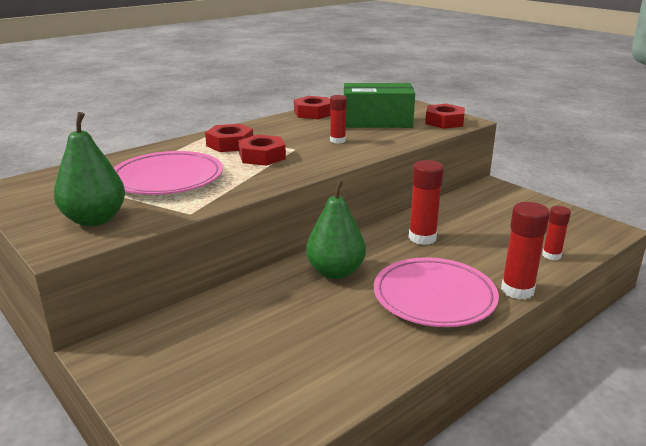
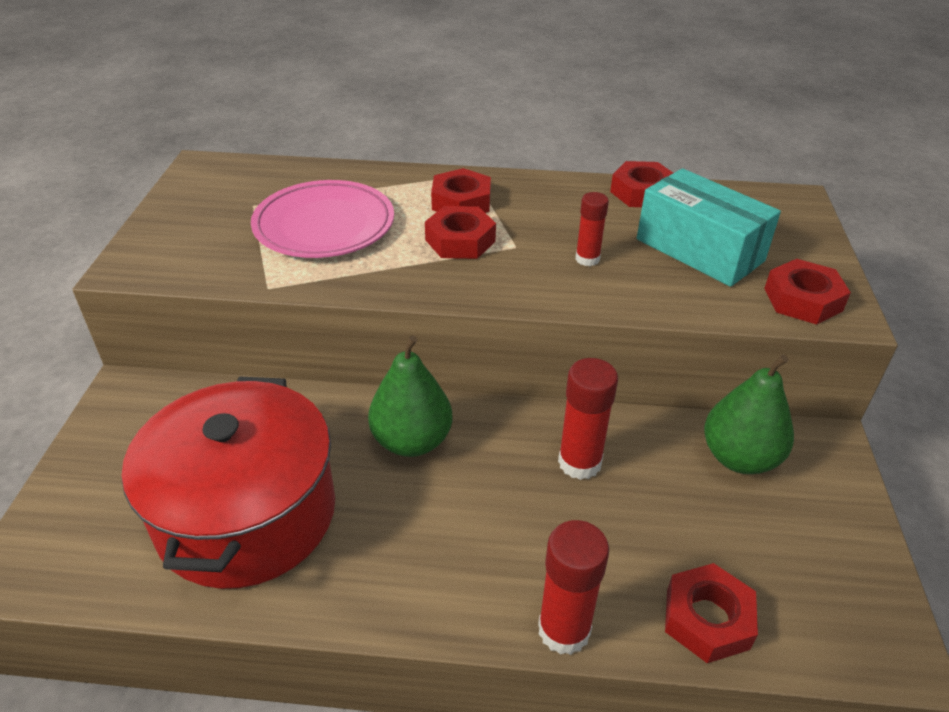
camera: 45 degrees right, 15 degrees up
(94, 220) = (193, 248): green pear -> green pear (739, 458)
(305, 349) = (247, 514): none -> red pot
(377, 122) = (699, 250): green box -> turquoise box
(434, 297) = (454, 556): pink plate -> none
(551, 255) = (707, 619): red glue stick -> red nut

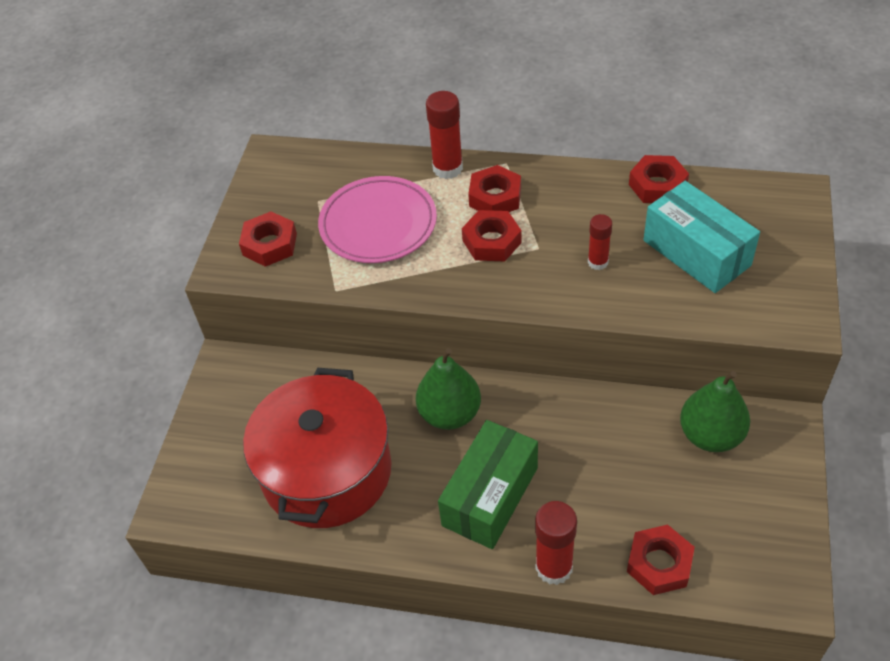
camera: 10 degrees right, 10 degrees up
(469, 538) = (490, 496): none -> green box
(579, 462) = (580, 436): red glue stick -> red glue stick (447, 168)
(802, 300) = (773, 307): red nut -> red nut (270, 244)

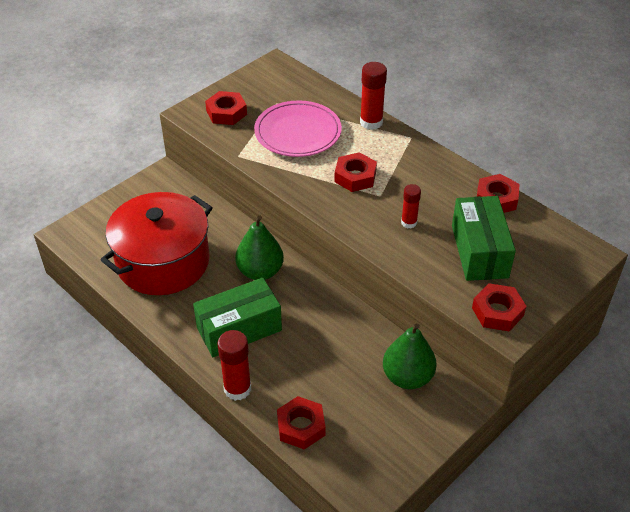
camera: 30 degrees right, 5 degrees down
(495, 197) = (383, 153): red nut -> red nut (497, 312)
(696, 253) = (479, 251): turquoise box -> green box

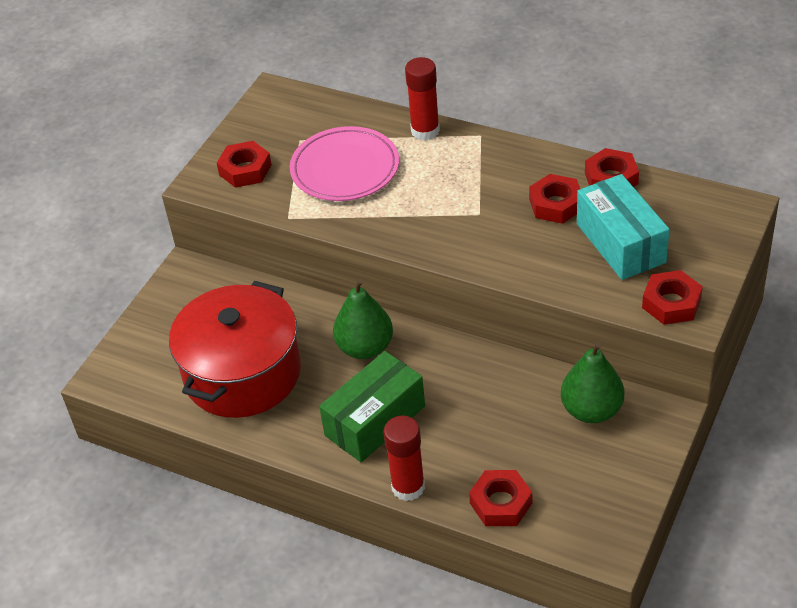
camera: 15 degrees left, 0 degrees up
(355, 177) = (439, 201): red nut -> red nut (556, 204)
(409, 222) = (527, 235): red glue stick -> none
(479, 251) = (620, 243): green box -> turquoise box

